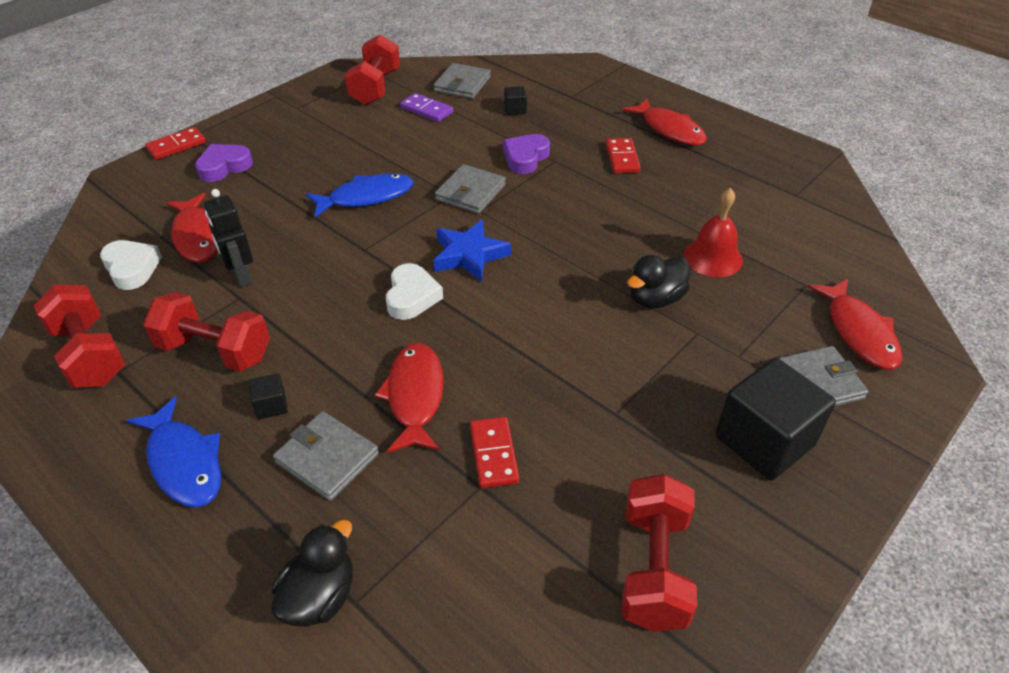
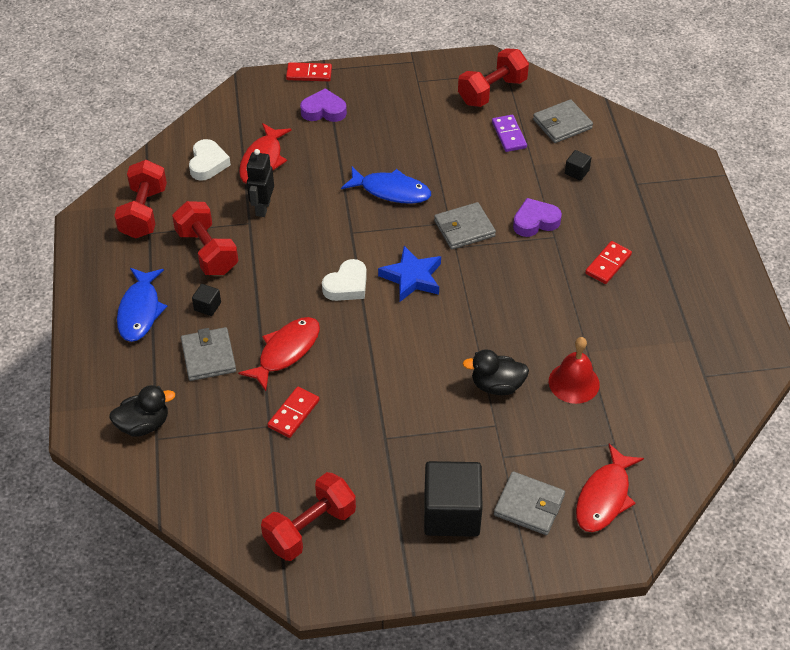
camera: 40 degrees right, 5 degrees up
(669, 129) = (678, 261): red fish -> none

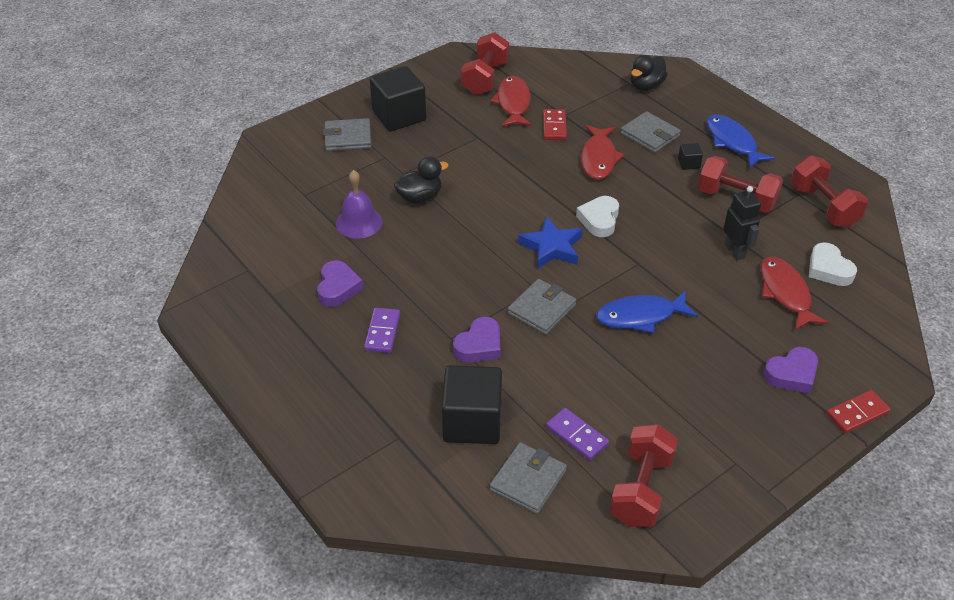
camera: 150 degrees right, 5 degrees down
(574, 382) = (359, 222): red bell -> purple bell
(577, 172) = (472, 422): black cube -> black cube, size x2.35
(604, 497) = (295, 161): red fish -> red fish (513, 103)
(608, 264) = (382, 332): red domino -> purple domino
(627, 321) = (338, 287): none -> purple heart

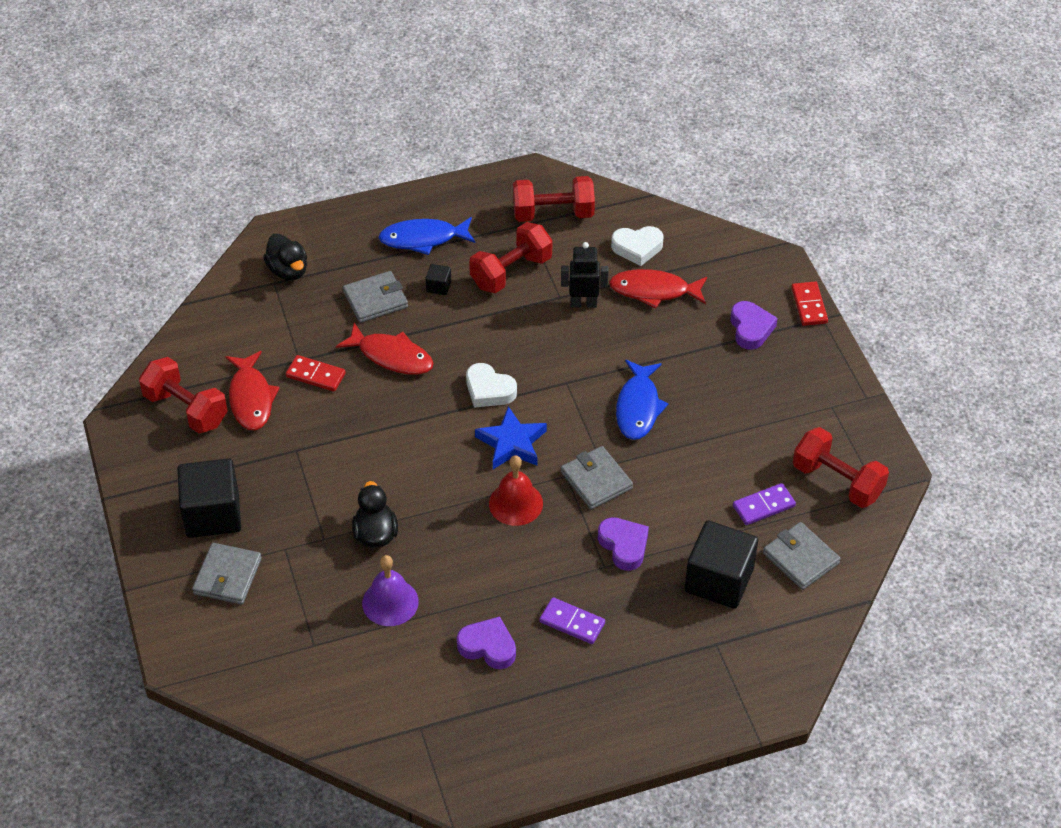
camera: 70 degrees left, 5 degrees up
(490, 266) = (515, 503): none -> red bell
(513, 103) = (251, 398): red fish -> red fish turned 120 degrees counterclockwise

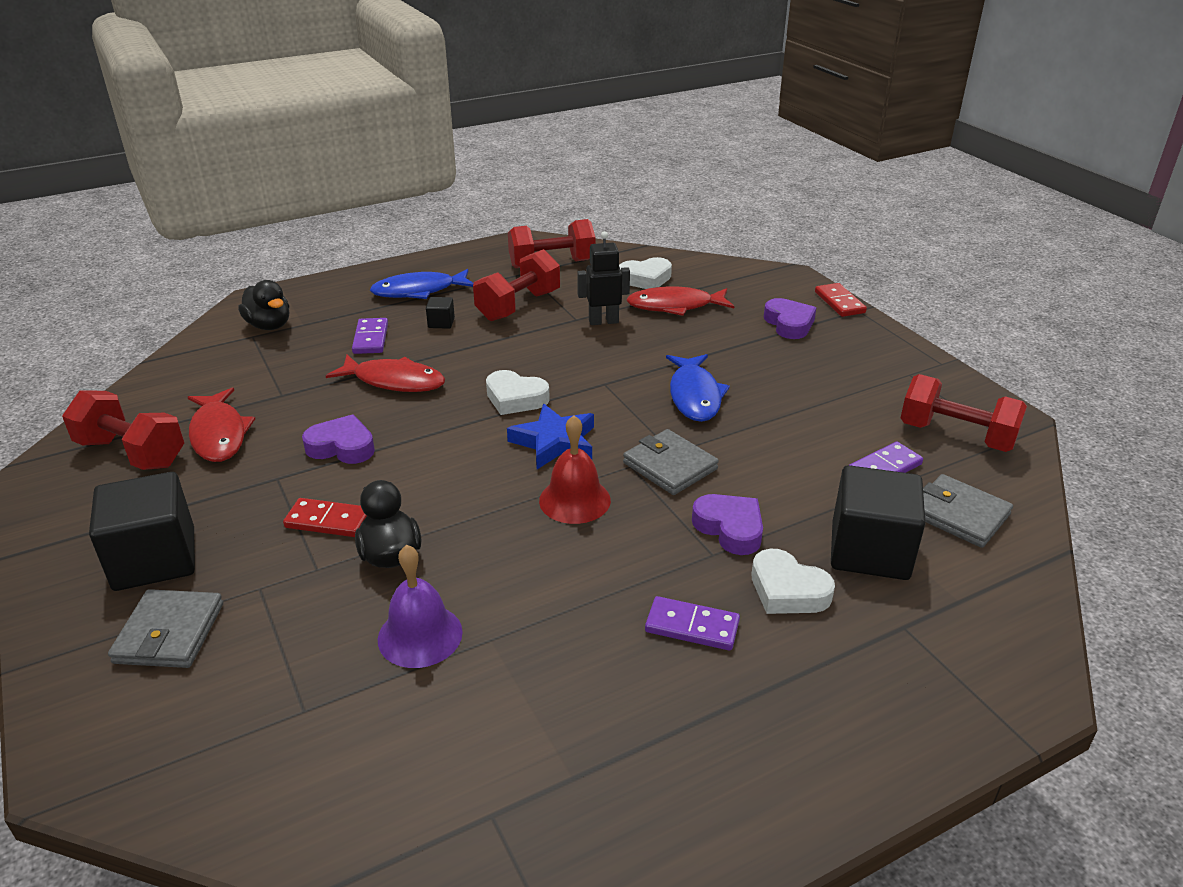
camera: 10 degrees left, 15 degrees down
(316, 375) = (302, 406): red domino -> red domino (328, 521)
(375, 299) = (371, 338): grey wallet -> purple domino
(488, 647) = (577, 675): purple heart -> purple heart (342, 447)
(647, 604) = (787, 590): none -> white heart

